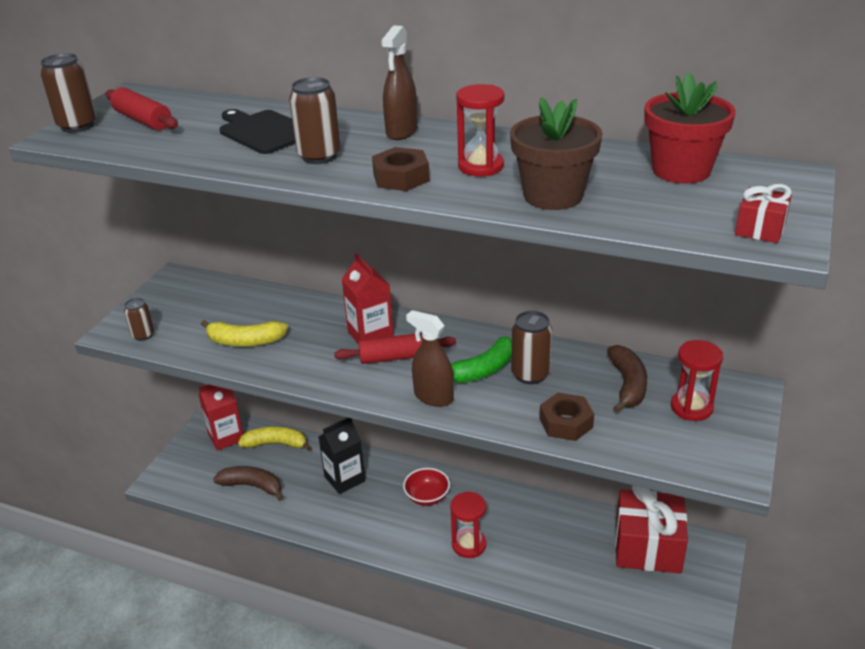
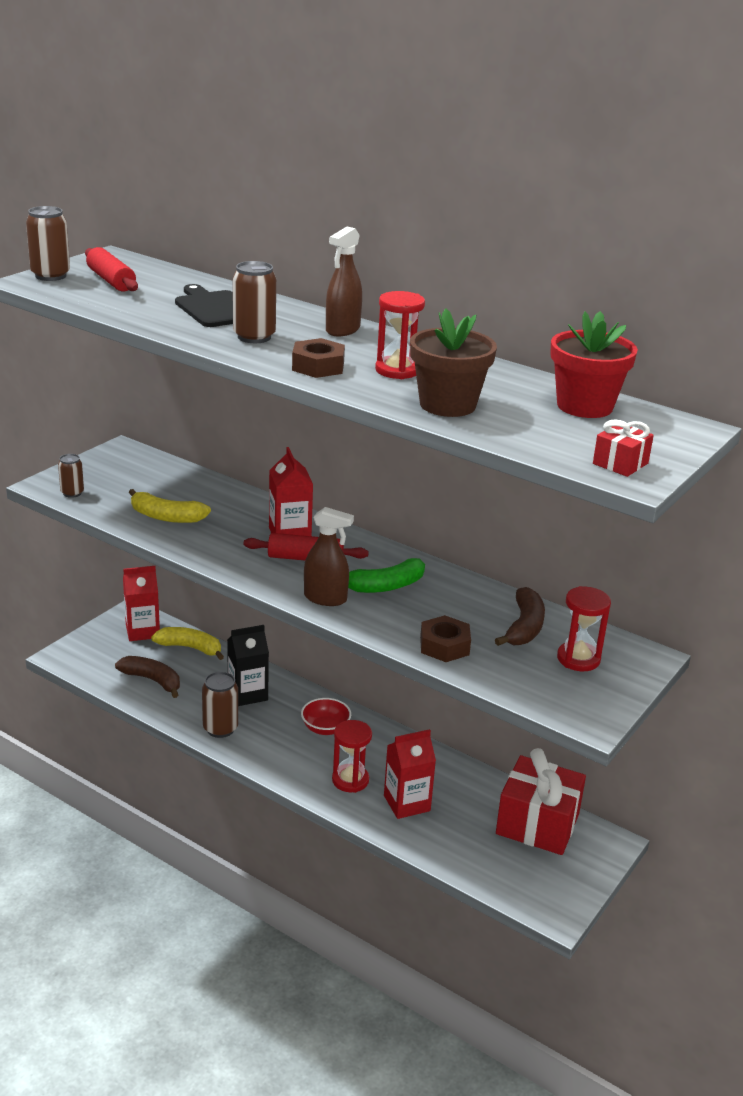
camera: 10 degrees right, 5 degrees down
(433, 397) = (325, 598): brown spray bottle -> brown spray bottle turned 150 degrees clockwise
(527, 556) = (407, 803): none -> red carton
(530, 374) = (431, 599): brown can -> brown can (220, 729)

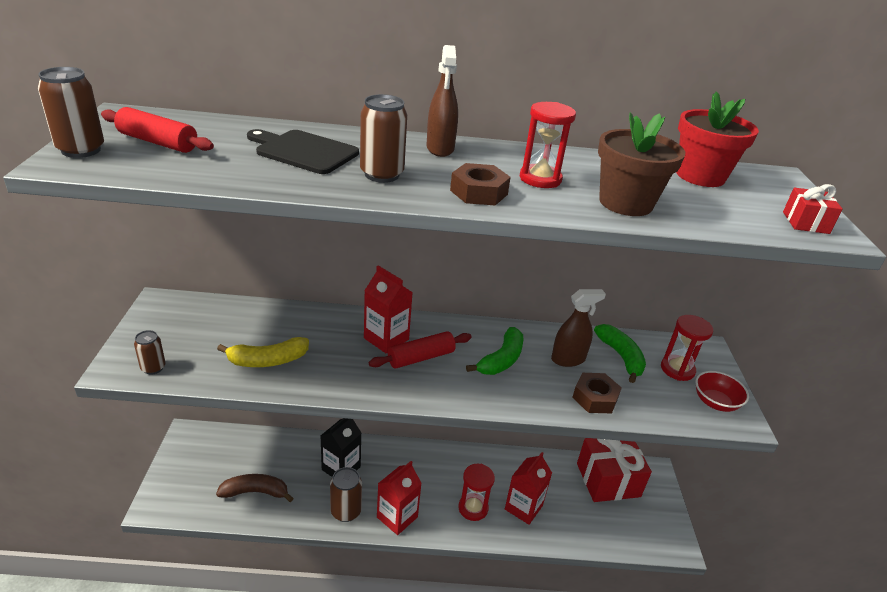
camera: 35 degrees left, 5 degrees up
(142, 631) = (210, 448): red carton -> red carton (397, 517)
(190, 648) = (263, 446): yellow banana -> none
(325, 598) = (474, 391): brown spray bottle -> brown spray bottle (568, 359)
(325, 728) = (420, 471): red bowl -> red bowl (715, 402)
(524, 627) = (621, 357): brown banana -> green banana

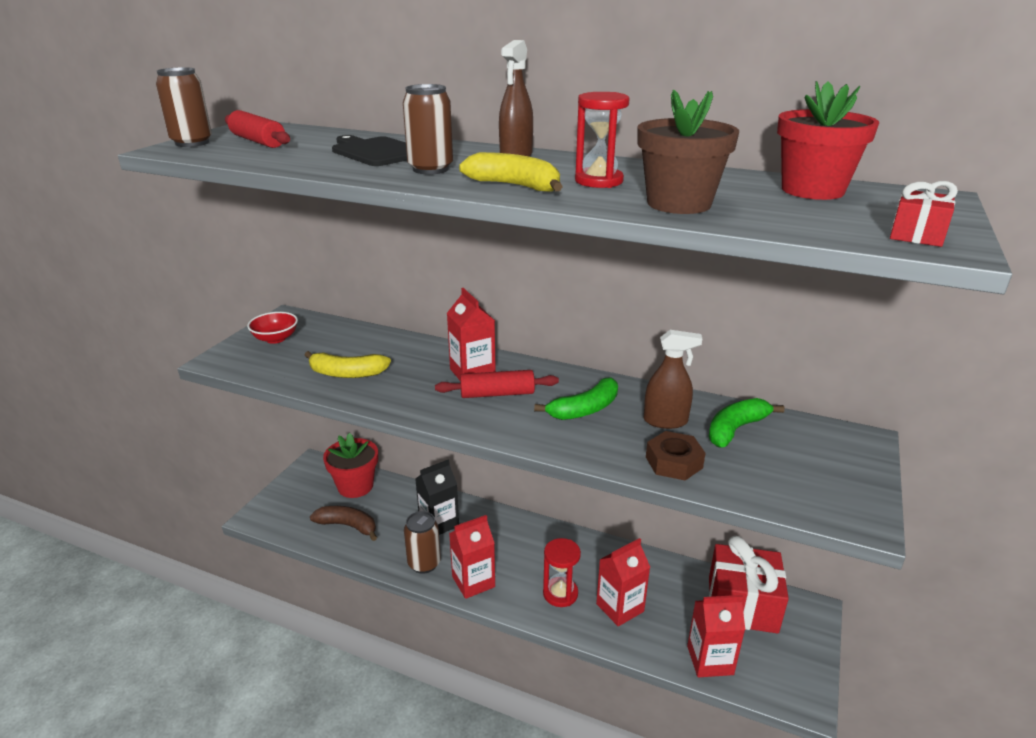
camera: 25 degrees right, 5 degrees down
(153, 368) = (246, 364): brown can -> none
(243, 449) = (355, 486): none -> red flower pot
(479, 192) = (515, 186): brown nut -> yellow banana
(604, 533) = (710, 660): none -> red carton
(621, 357) = (735, 429): green banana -> green banana turned 135 degrees counterclockwise
(677, 369) = (805, 453): red hourglass -> none
(715, 402) = (837, 495): red bowl -> red bowl (275, 339)

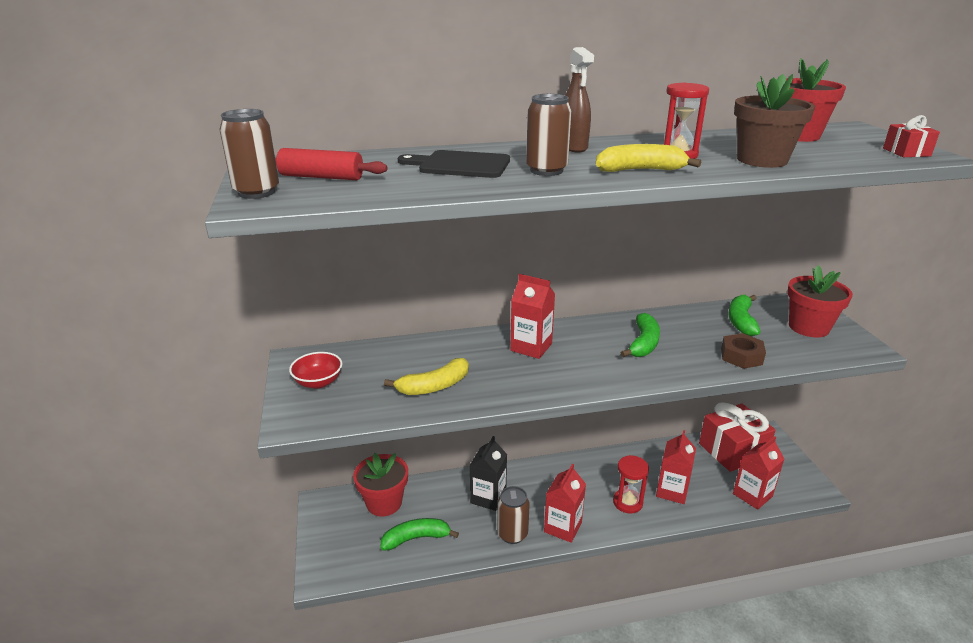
camera: 35 degrees left, 0 degrees up
(348, 526) = (416, 538): brown banana -> green banana
(497, 394) = (572, 356): red rolling pin -> none
(665, 421) = (699, 331): brown spray bottle -> none
(816, 467) = (808, 327): none -> red flower pot

